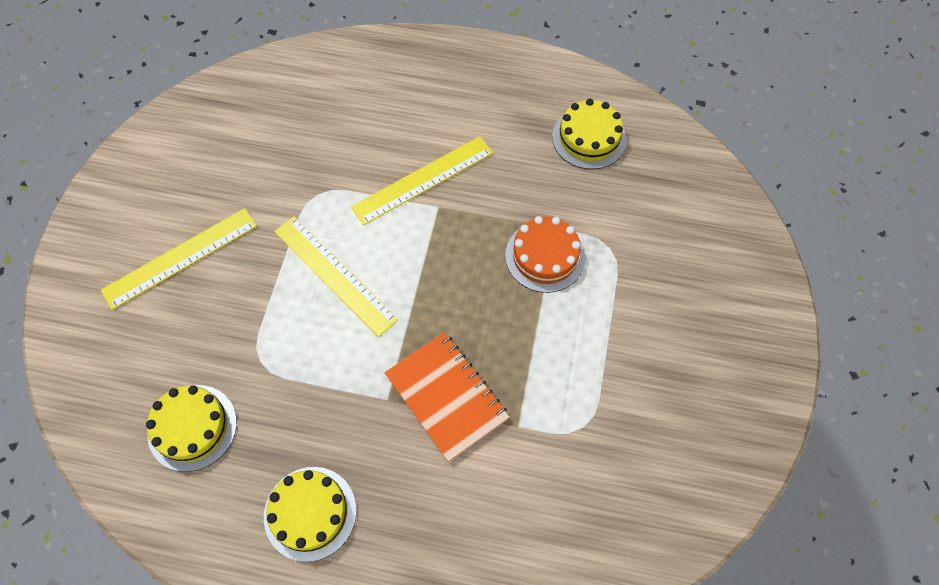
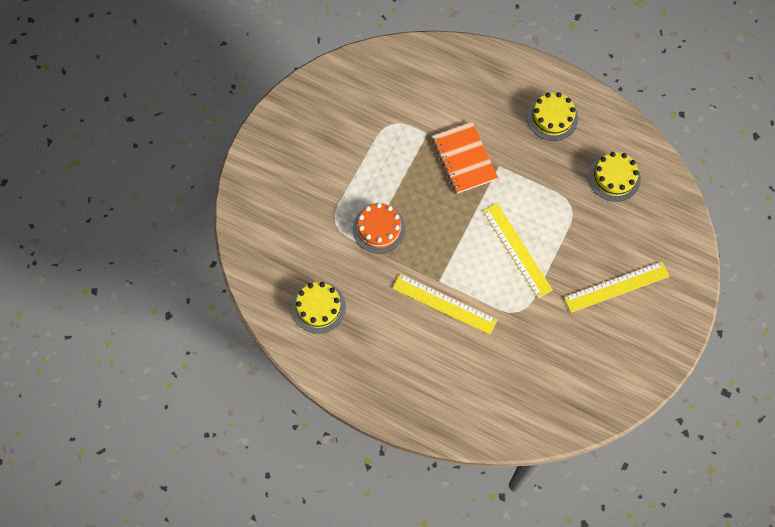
camera: 165 degrees left, 5 degrees up
(423, 179) = (444, 304): yellow ruler -> yellow ruler turned 45 degrees clockwise

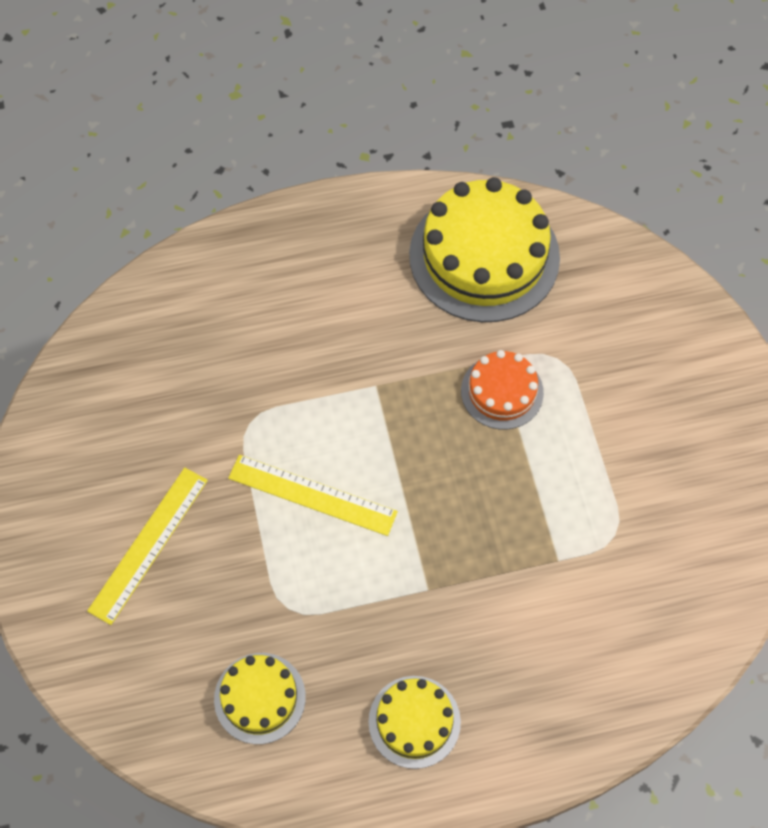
camera: 140 degrees right, 5 degrees down
(318, 307) = (484, 256): yellow cake -> yellow cake, size x1.91
(444, 304) = (346, 364): yellow ruler -> none
(464, 159) = (480, 563): orange notebook -> none

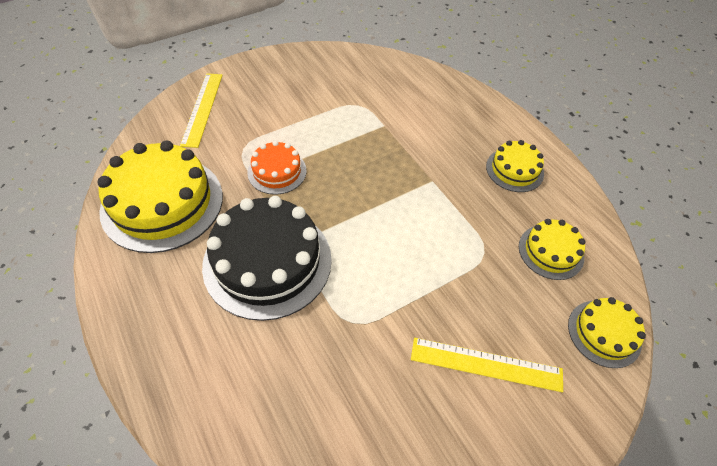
camera: 110 degrees left, 10 degrees down
(129, 700) = (604, 333): none -> yellow cake
(312, 495) = (396, 261): yellow ruler -> yellow ruler (202, 108)
(359, 353) = (267, 262): none -> black cake

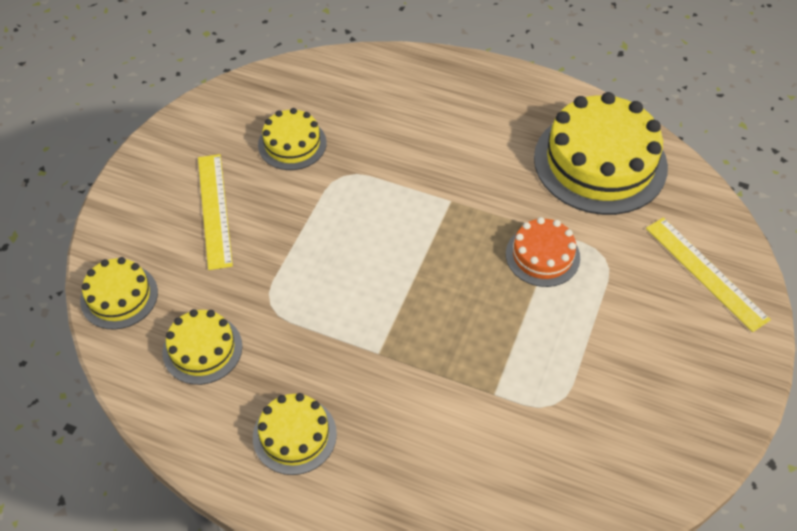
camera: 145 degrees right, 0 degrees up
(267, 262) = (456, 175): black cake -> none
(371, 391) = (292, 144): none -> yellow cake
(486, 364) = (214, 210): yellow ruler -> yellow ruler turned 75 degrees counterclockwise

